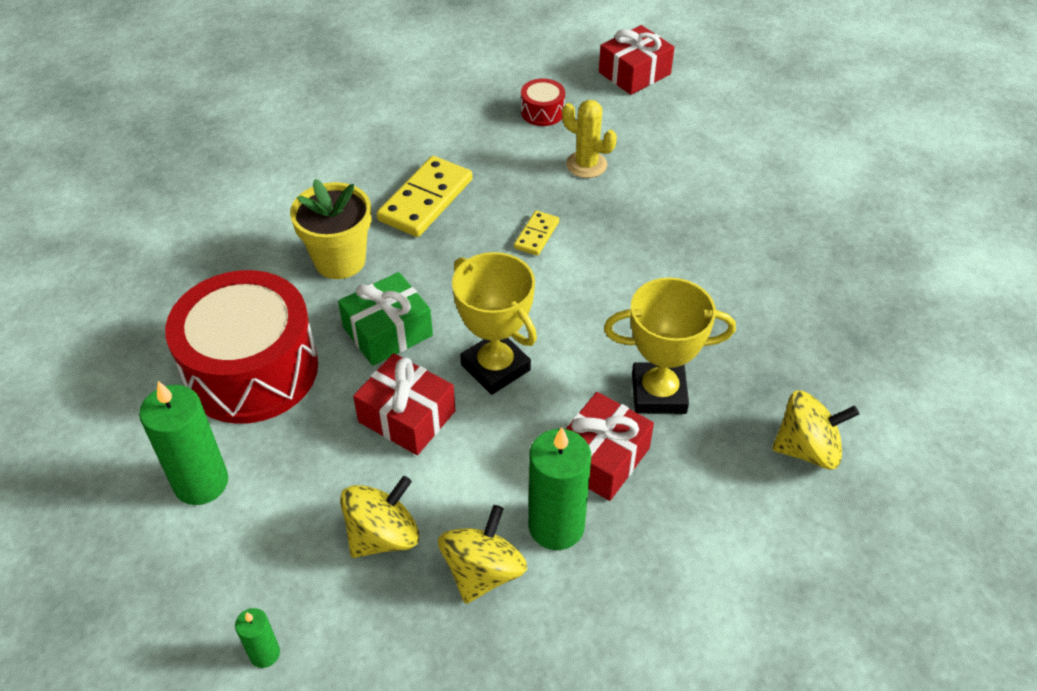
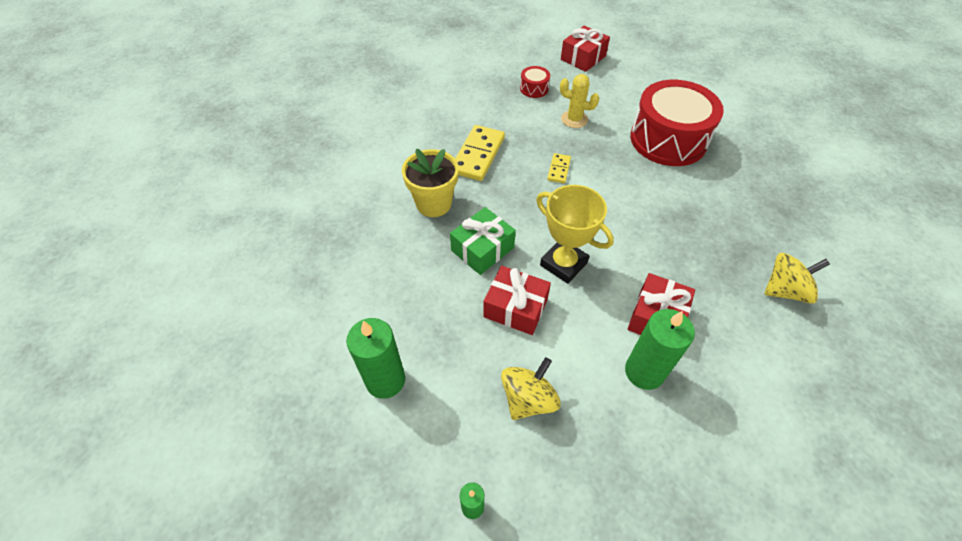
camera: 10 degrees left, 5 degrees up
(251, 370) = (396, 290): red drum -> red drum (668, 139)
(483, 572) = (606, 414): yellow spinning top -> none
(658, 393) = (676, 266): yellow trophy -> none

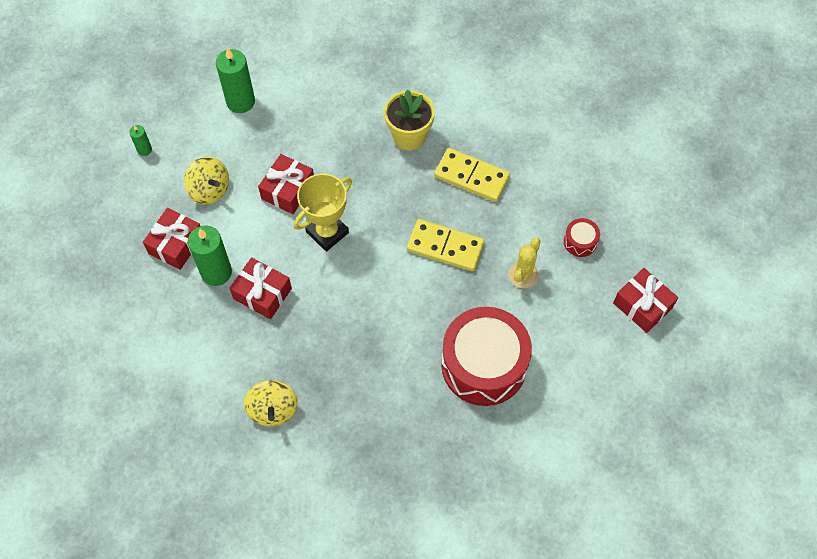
camera: 95 degrees right, 10 degrees up
(482, 249) = (351, 171): green gift -> none
(559, 169) = (445, 247): yellow domino -> yellow domino, size x1.91
(618, 429) = (176, 244): none -> red gift

